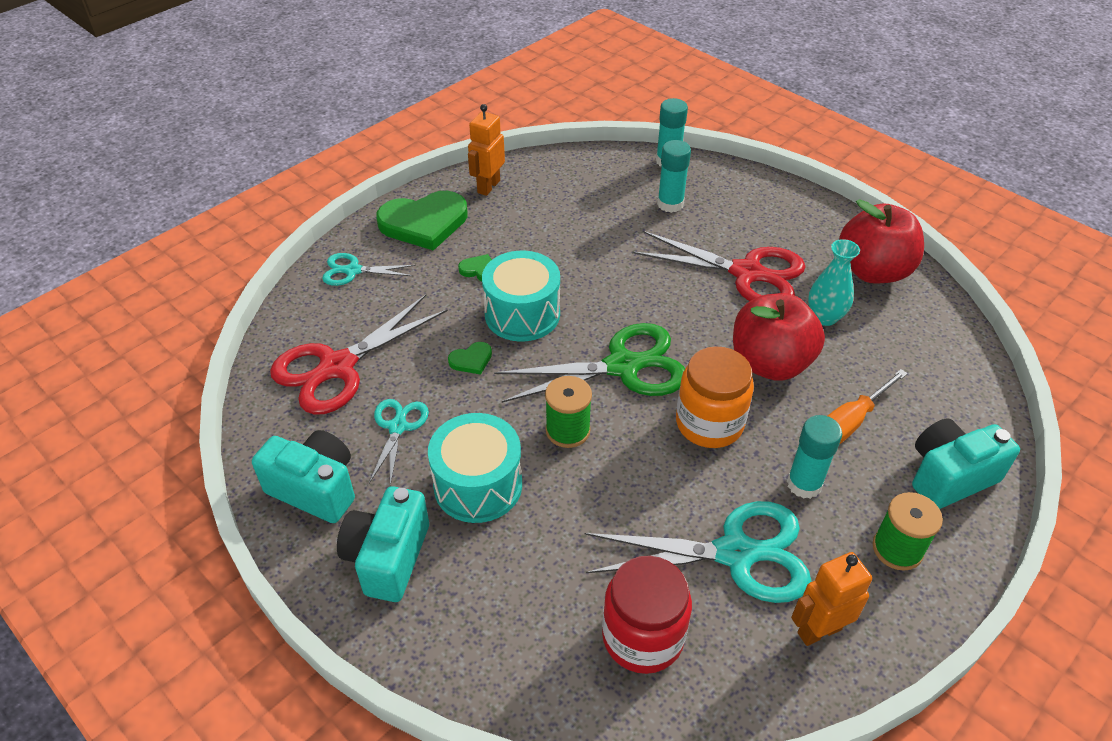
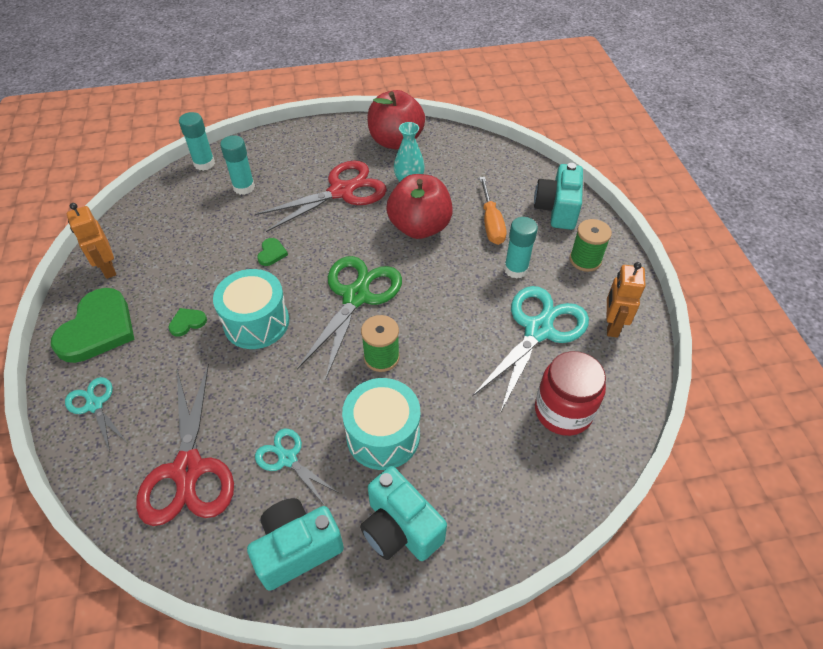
camera: 55 degrees left, 5 degrees up
(352, 271) = (94, 405): turquoise scissors -> turquoise scissors turned 105 degrees clockwise
(471, 360) = (268, 376): green heart -> green heart (271, 253)
(709, 423) = (438, 283): orange jar -> none

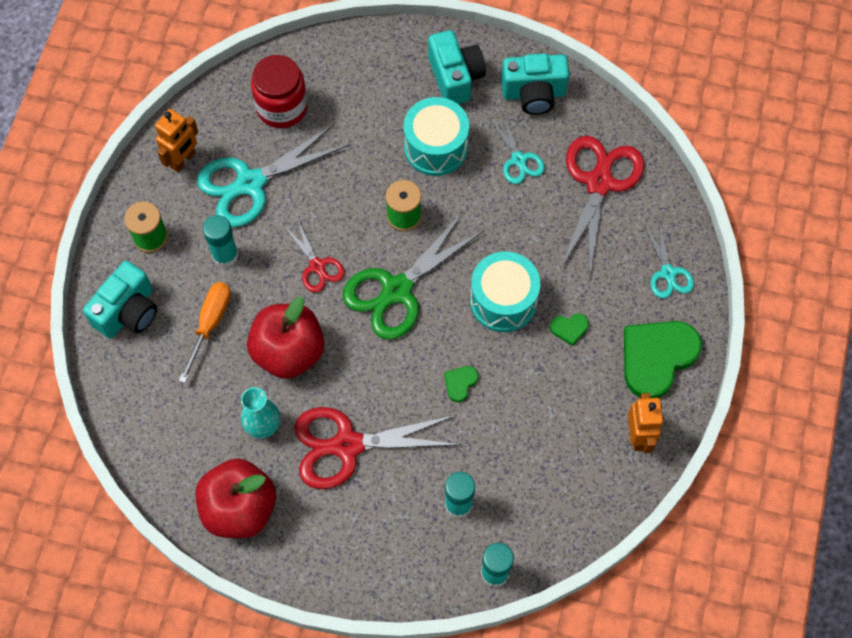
camera: 155 degrees left, 15 degrees up
(434, 289) = (317, 266): none -> red scissors

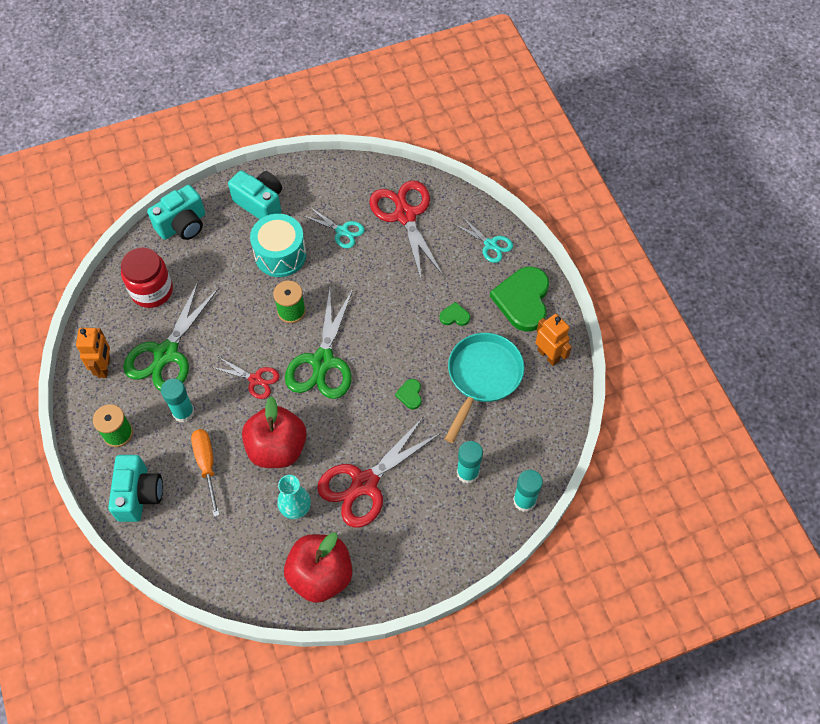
camera: 35 degrees left, 5 degrees down
(250, 183) = (166, 354): turquoise scissors -> green scissors
(503, 301) = (399, 325): turquoise drum -> none
(534, 94) = (321, 184): turquoise camera -> turquoise camera (183, 225)
(549, 414) = (482, 377): none -> turquoise pan
(569, 328) = (454, 316): green heart -> green heart turned 135 degrees counterclockwise

